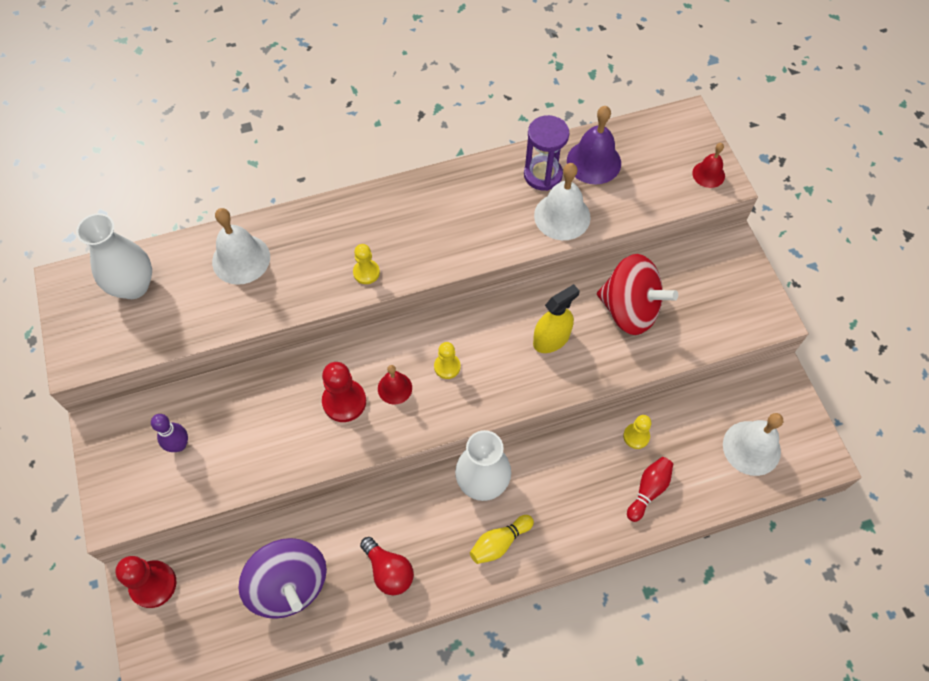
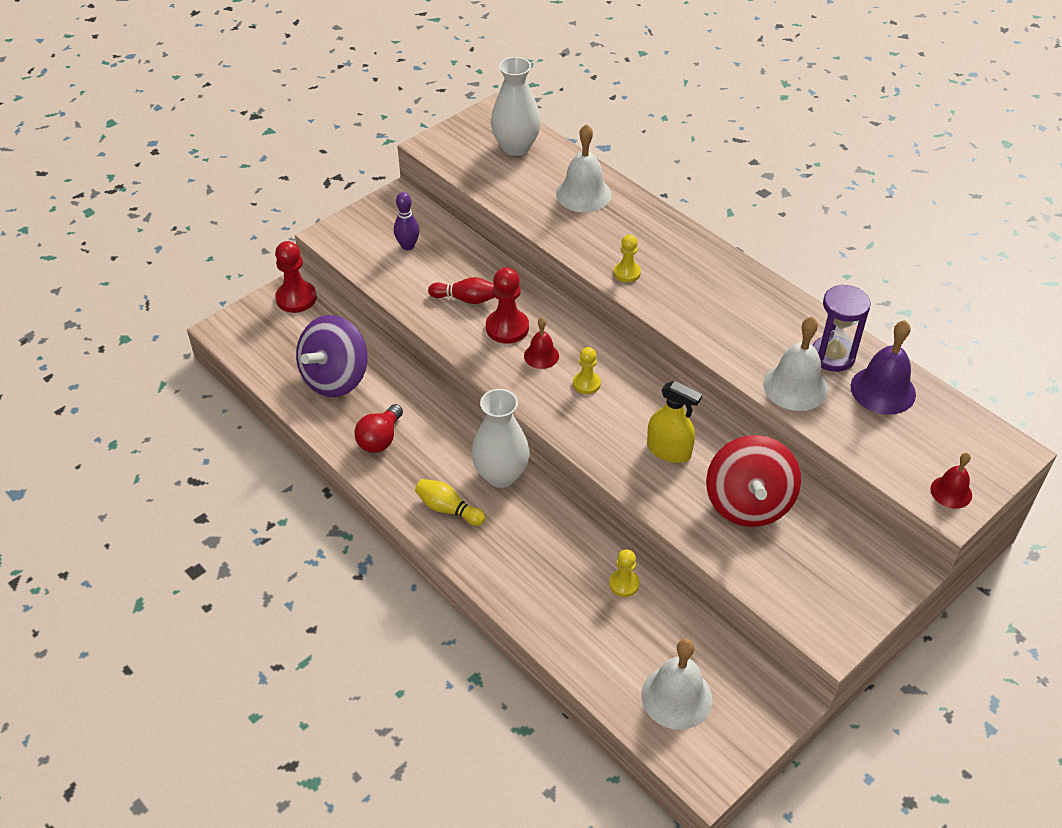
camera: 65 degrees right, 15 degrees down
(648, 490) = (570, 614): red bowling pin -> red bowling pin (465, 299)

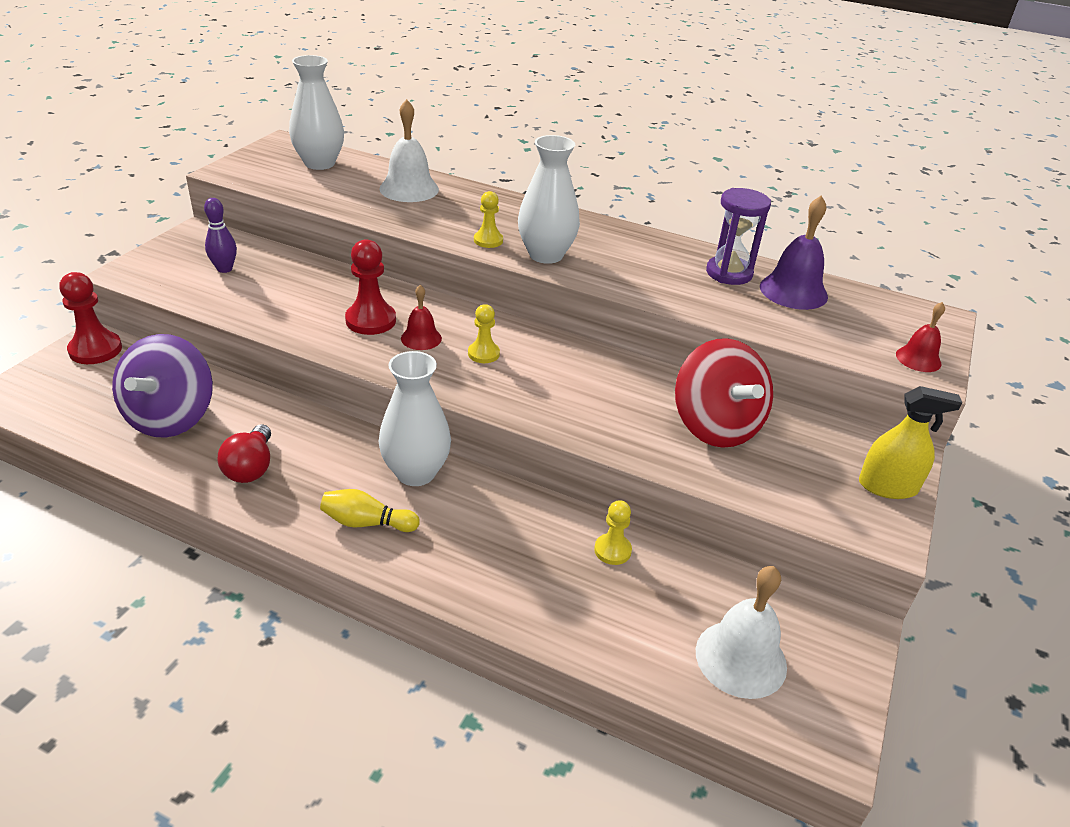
camera: 25 degrees left, 10 degrees down
(465, 299) = (311, 303): red bowling pin -> none
(669, 450) = (605, 396): yellow spray bottle -> yellow spray bottle (887, 486)
(671, 300) = (546, 255): none -> white vase
(795, 386) = (713, 302): white bell -> none

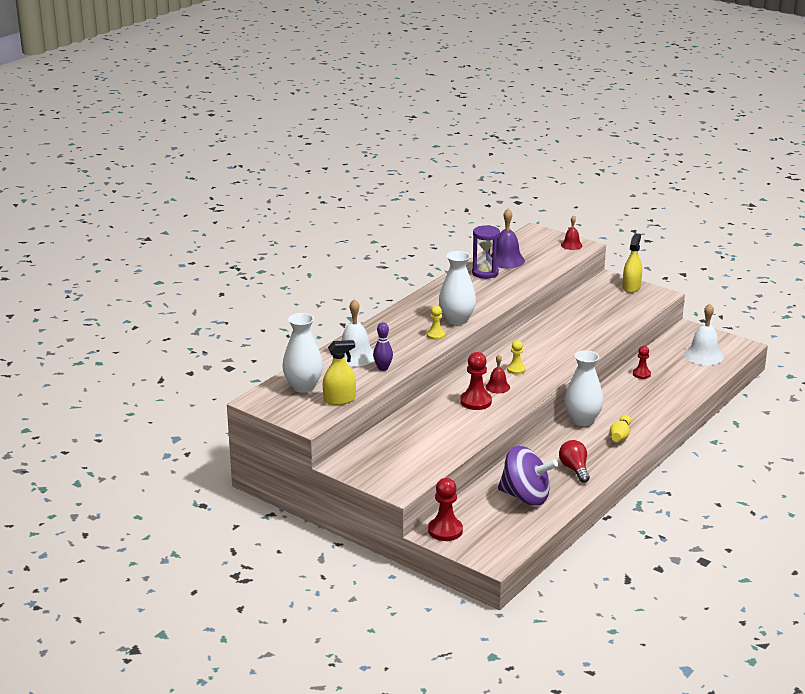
camera: 75 degrees left, 10 degrees down
(224, 269) = (401, 452): purple bowling pin -> purple bowling pin (383, 368)
(251, 468) = (574, 469): red light bulb -> red light bulb turned 120 degrees counterclockwise
(285, 185) = (339, 400): none -> yellow spray bottle
(612, 550) = (641, 374): yellow pawn -> red pawn
(715, 426) = (586, 317): red spinning top -> none

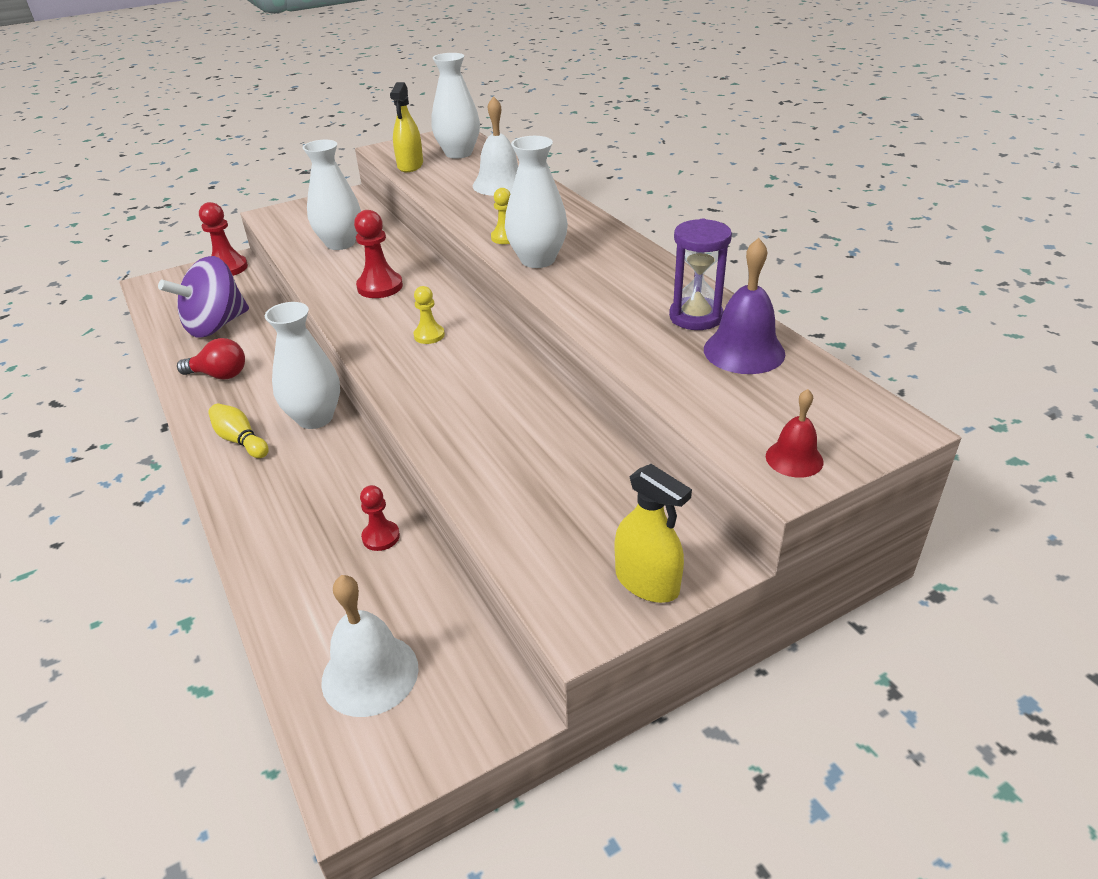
camera: 115 degrees right, 10 degrees up
(383, 368) = (453, 194): purple bowling pin -> none
(427, 437) = (340, 243): none -> white vase
(497, 387) = (398, 310): red bell -> none

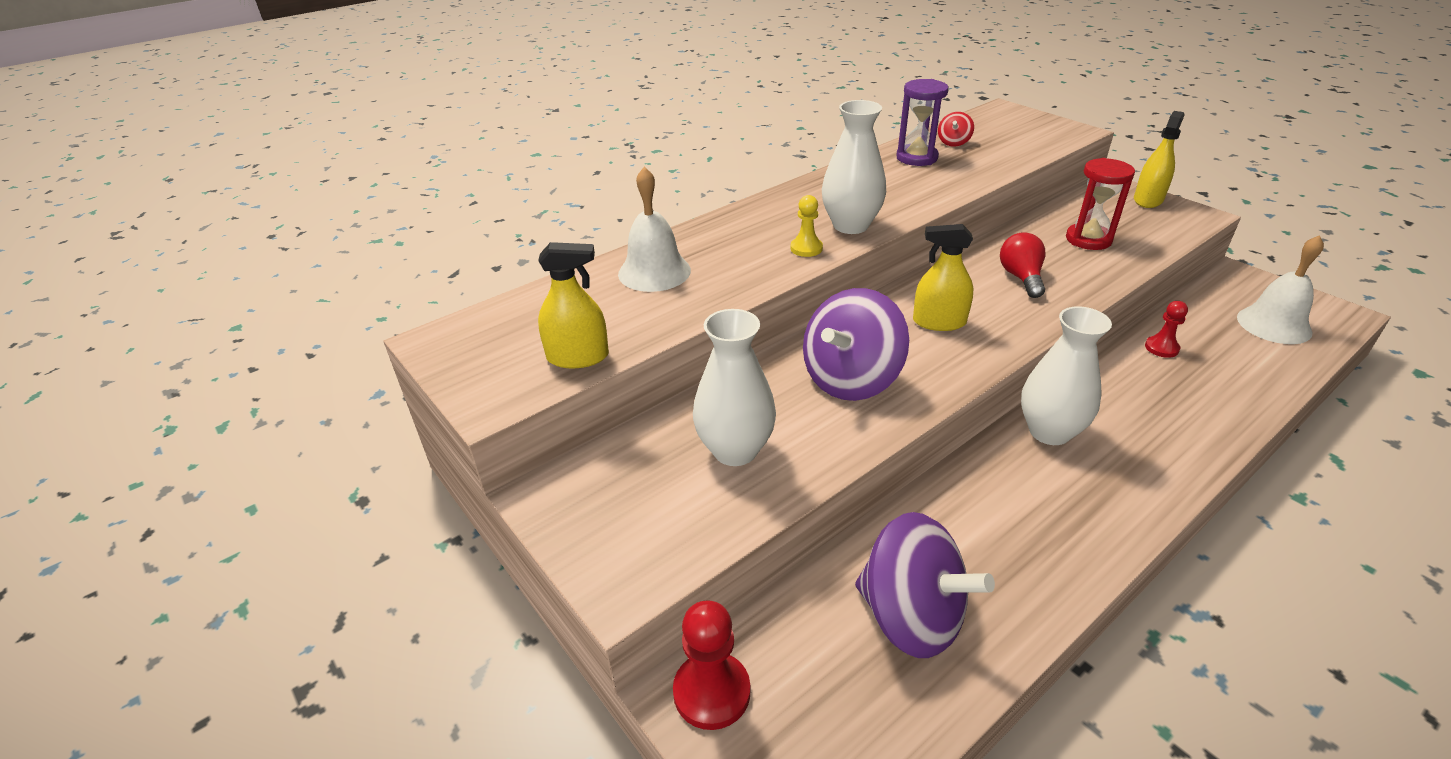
camera: 100 degrees left, 0 degrees up
(219, 375) = (1026, 553): red light bulb -> red light bulb (1021, 278)
(240, 440) = (1125, 479): yellow bowling pin -> none
(380, 287) = (851, 379): red pawn -> purple spinning top
(429, 335) = (939, 322): yellow pawn -> yellow spray bottle
(458, 153) = (532, 321): white vase -> none
(543, 474) = (1088, 239): none -> red hourglass
(744, 351) = (953, 143): purple bell -> red spinning top
(794, 458) = (1059, 129): red bell -> none

